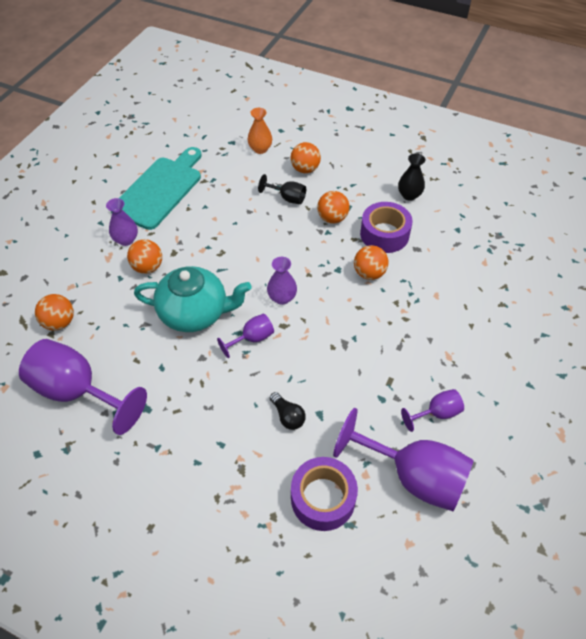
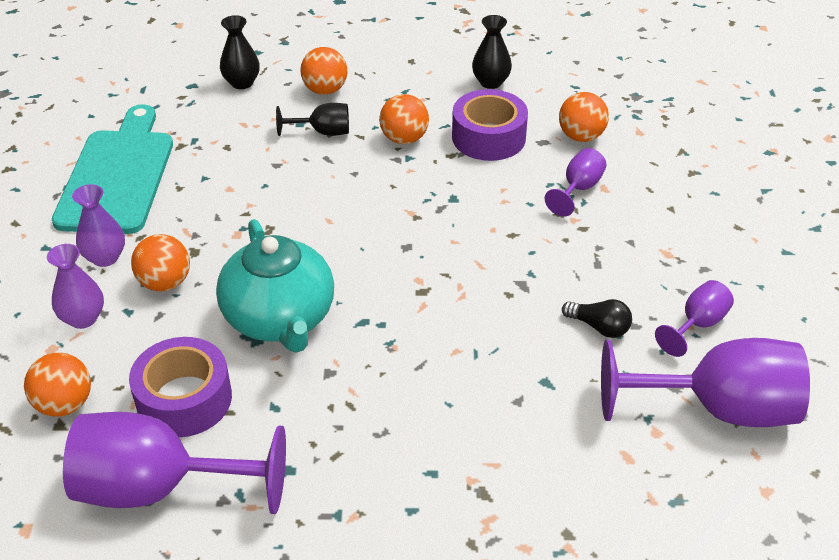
camera: 25 degrees left, 10 degrees down
(195, 313) = (280, 318): turquoise teapot -> turquoise teapot turned 90 degrees clockwise
(252, 339) = (388, 322): purple goblet -> purple goblet (578, 189)
(260, 149) = (242, 83): orange vase -> black vase
(282, 298) = (397, 257): purple vase -> purple vase (83, 318)
(288, 416) = (504, 401): black light bulb -> black light bulb (599, 327)
(323, 498) = (620, 483): purple tape -> purple tape (184, 399)
(369, 273) = (499, 190): orange ball -> orange ball (581, 136)

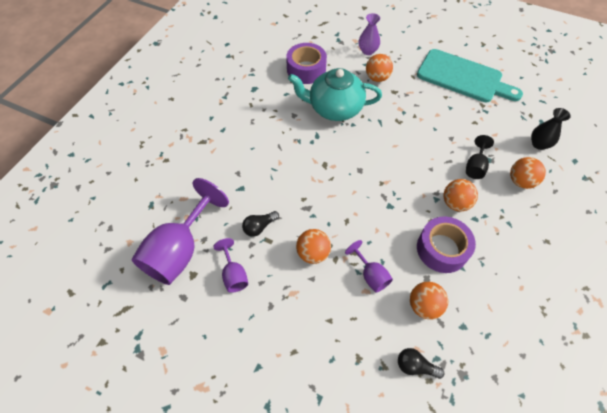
camera: 115 degrees right, 15 degrees up
(65, 404) = (323, 39): orange ball -> orange ball (313, 253)
(105, 257) = (403, 63): purple vase -> none
(159, 488) = (268, 55): purple goblet -> none
(490, 82) = (507, 279): black vase -> none
(659, 128) = (415, 366): none -> black light bulb

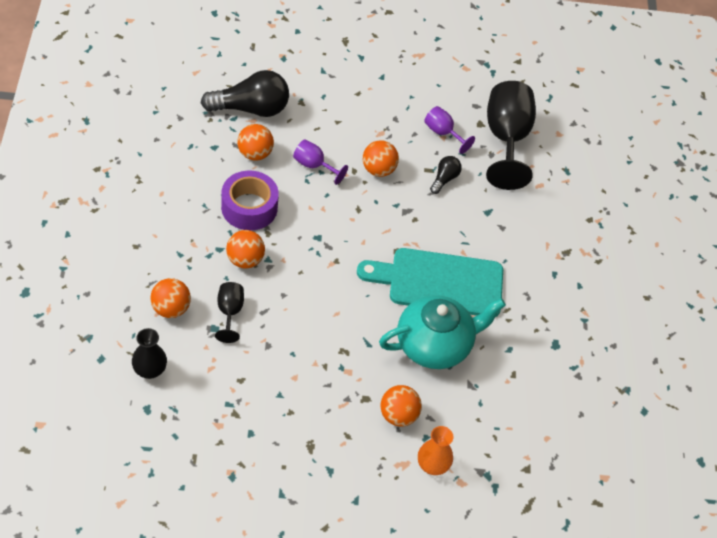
camera: 150 degrees right, 5 degrees down
(180, 250) = (506, 139): purple goblet -> black goblet
(306, 70) = (504, 398): purple tape -> none
(367, 51) = (432, 465): purple vase -> orange vase
(415, 366) = (251, 108): black light bulb -> black light bulb, size x2.01
(463, 77) = (272, 457): turquoise cutting board -> turquoise cutting board (439, 282)

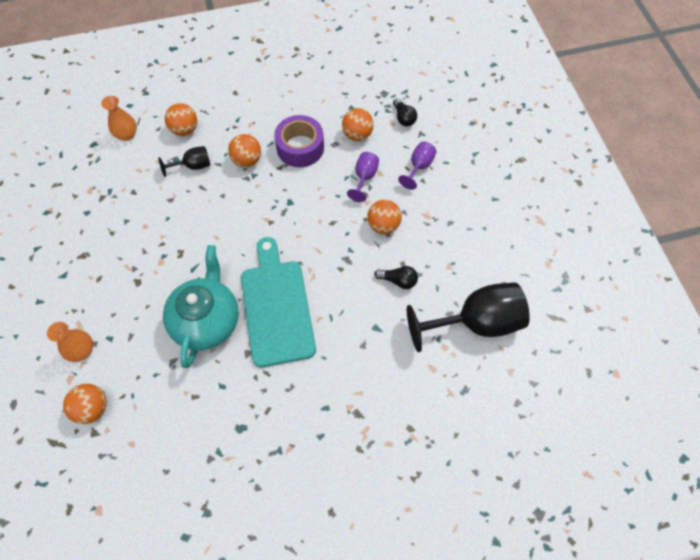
camera: 80 degrees right, 10 degrees up
(150, 370) = (127, 135): black vase -> orange vase
(251, 108) = (403, 118): black light bulb -> black light bulb, size x0.50
(398, 415) = (126, 311): orange ball -> orange ball (93, 408)
(435, 345) = (207, 321): turquoise teapot -> turquoise teapot turned 135 degrees counterclockwise
(443, 133) = (453, 265): purple goblet -> purple goblet (419, 167)

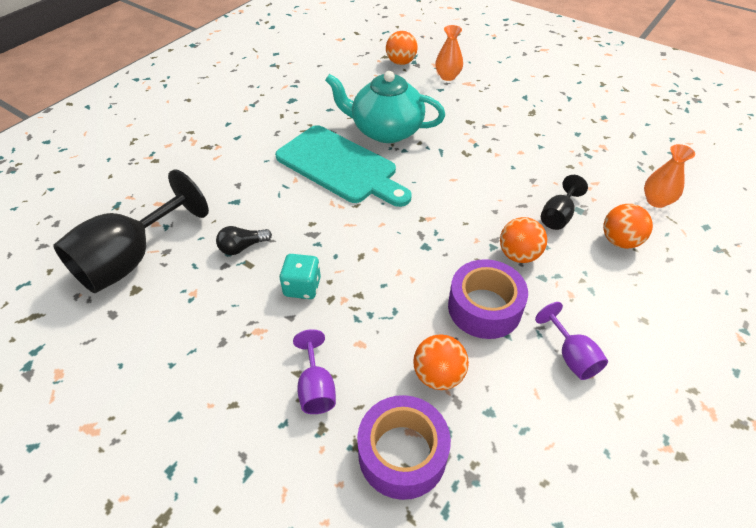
camera: 140 degrees right, 15 degrees down
(207, 321) = (386, 130): turquoise teapot -> turquoise teapot turned 135 degrees clockwise
(364, 178) = (373, 325): purple goblet -> purple goblet (571, 356)
(383, 225) = (302, 287): orange ball -> turquoise dice
(403, 118) = (402, 453): black light bulb -> purple tape

